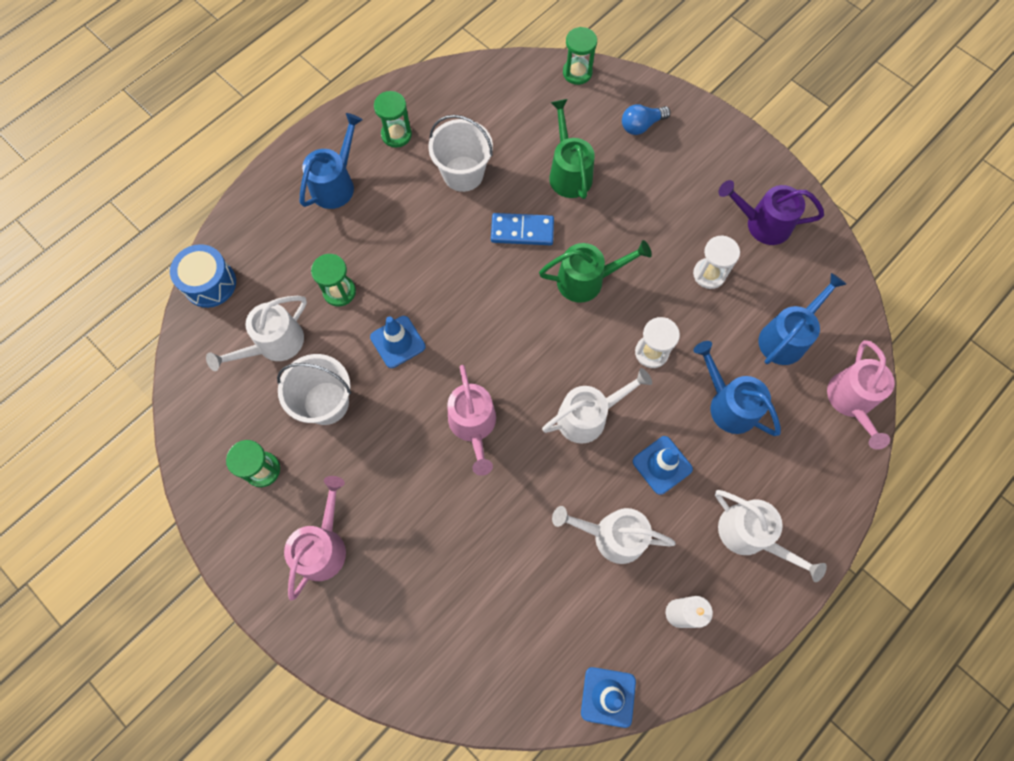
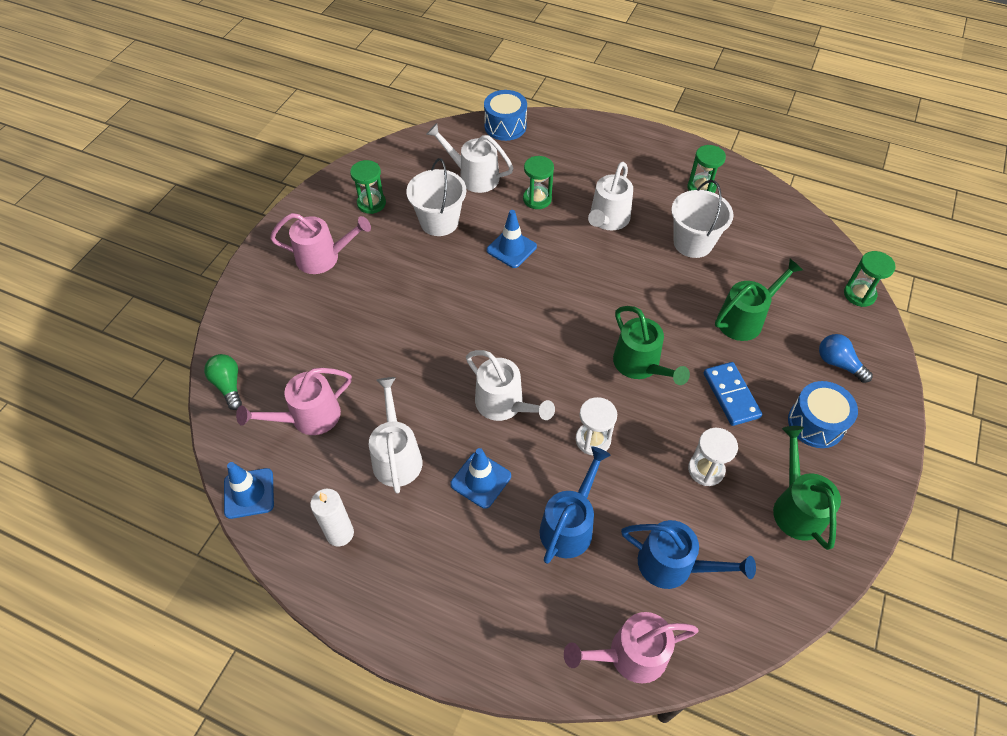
camera: 70 degrees right, 15 degrees down
(336, 183) = (631, 166): blue watering can -> none
(465, 695) = (228, 385): none -> green light bulb
(473, 426) = (459, 322): pink watering can -> pink watering can (308, 418)
(522, 231) = (662, 301): blue domino -> blue domino (731, 395)
(692, 171) = (816, 423): none -> blue drum
(750, 535) = (437, 582): white watering can -> white watering can (607, 220)
(761, 224) = (796, 507): purple watering can -> green watering can

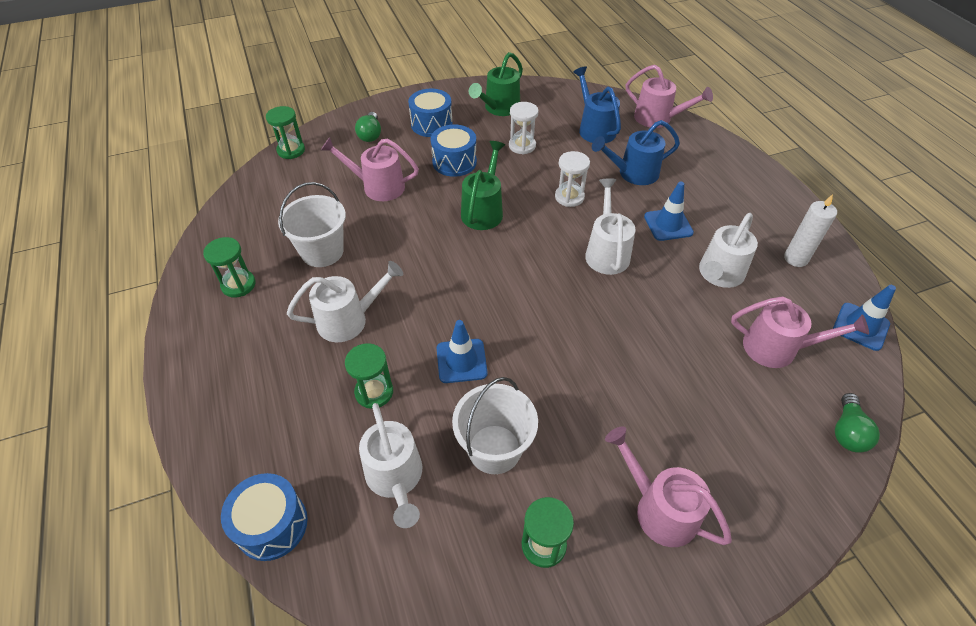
camera: 135 degrees left, 5 degrees down
(731, 395) = (454, 162): blue domino -> blue drum
(745, 319) = (377, 187): green watering can -> pink watering can
(838, 363) = (370, 134): blue light bulb -> green light bulb

